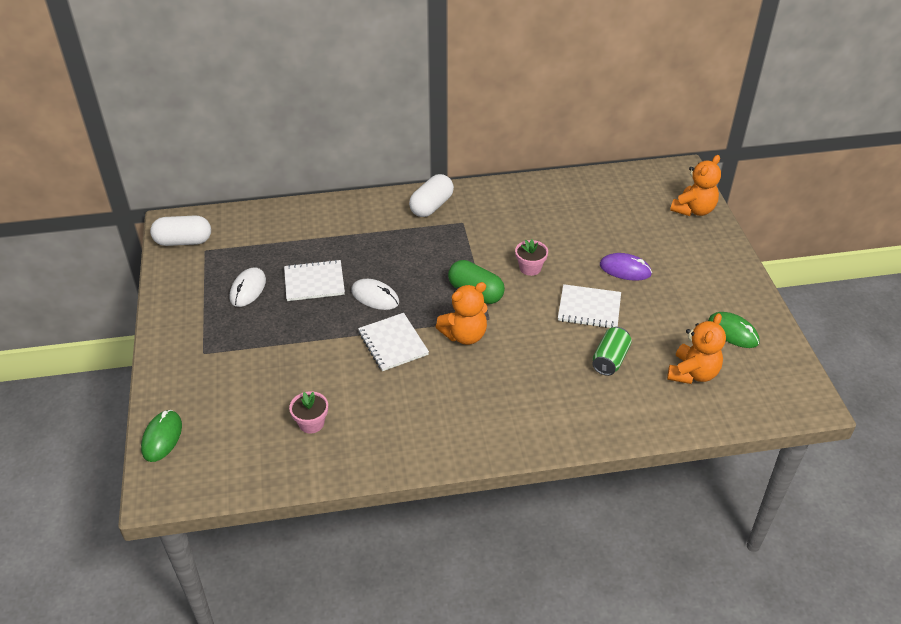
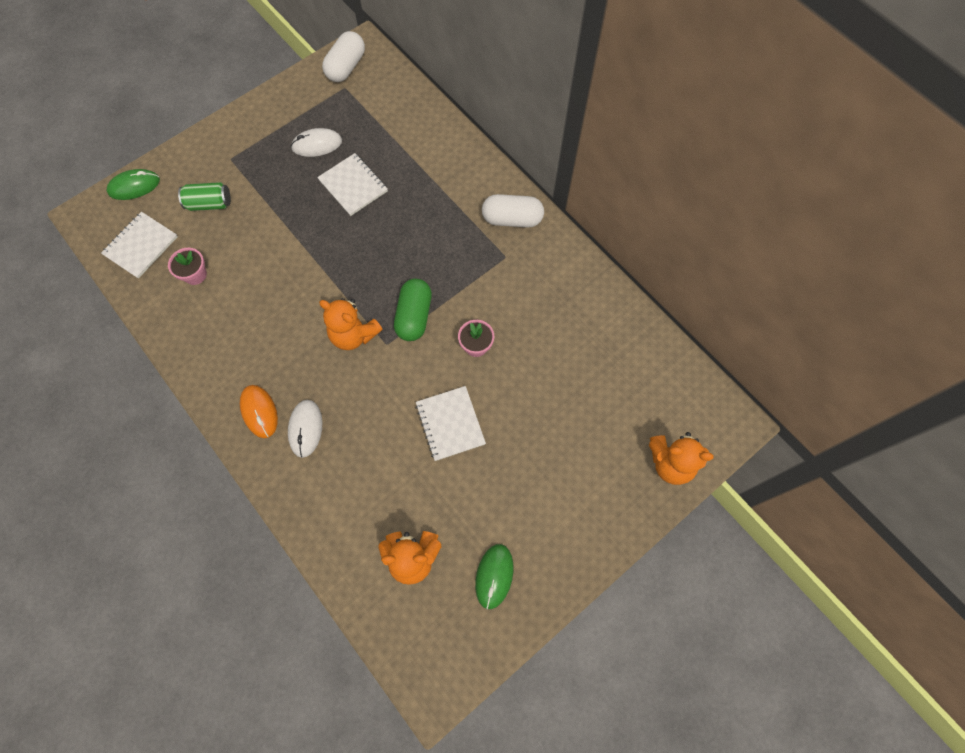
camera: 60 degrees right, 25 degrees up
(183, 241) = (346, 67): white capsule -> white capsule turned 60 degrees clockwise
(375, 297) = (362, 240): white mouse -> white mouse (305, 428)
(393, 343) = (313, 284): white notebook -> white notebook (141, 246)
(495, 425) = (259, 411): none -> orange mouse
(610, 360) = (390, 473): green can -> green can (209, 204)
(625, 269) = (527, 433): purple mouse -> none

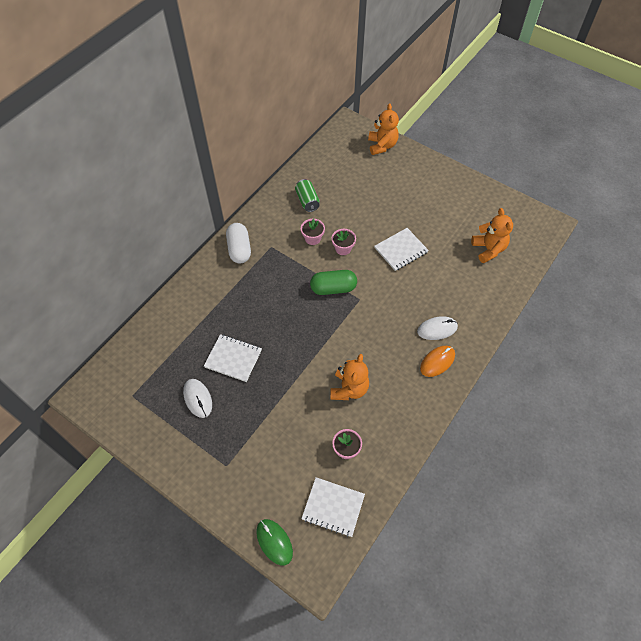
camera: 105 degrees left, 10 degrees down
(209, 204) = (276, 465): green can -> green can (307, 201)
(346, 67) = (108, 402): white capsule -> none
(353, 185) = (233, 358): white notebook -> white notebook turned 75 degrees clockwise
(354, 334) = (359, 321): orange teddy bear -> orange teddy bear (349, 389)
(494, 576) = (479, 209): green mouse -> none
(505, 311) = (312, 238): none -> pink flower pot

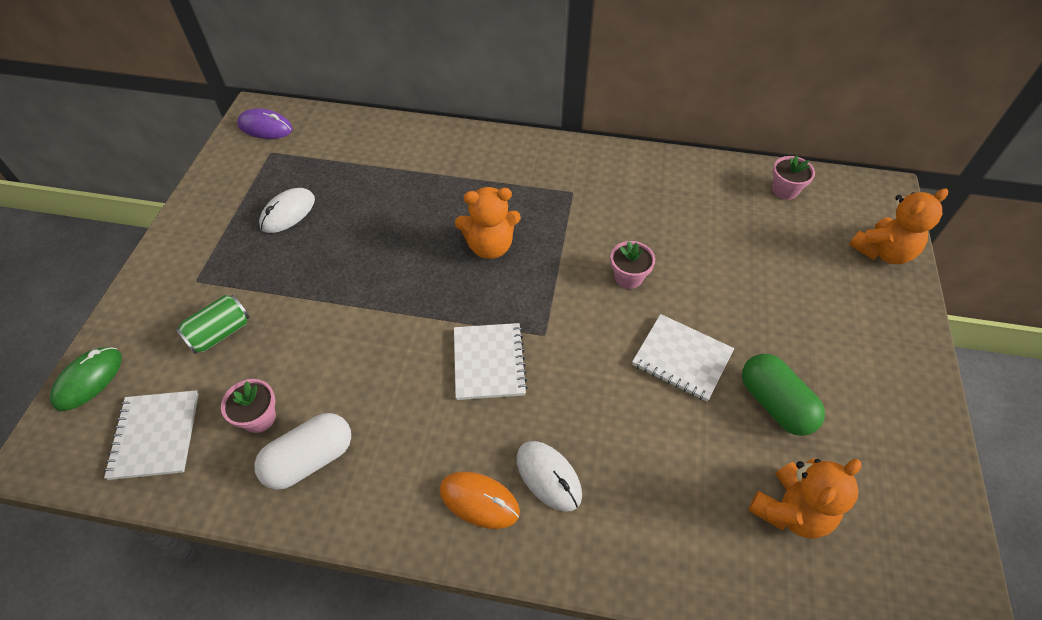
camera: 65 degrees right, 5 degrees down
(103, 393) = (265, 127): none -> purple mouse
(233, 358) = (364, 224): white notebook -> white notebook (489, 362)
(239, 249) = (545, 161): white capsule -> white capsule (310, 459)
(307, 201) = (686, 200): green can -> green can (220, 333)
(312, 238) = (621, 233): pink flower pot -> pink flower pot (785, 190)
(333, 288) = (544, 292): green capsule -> green capsule (775, 404)
(349, 389) = (369, 381): orange teddy bear -> orange teddy bear (490, 246)

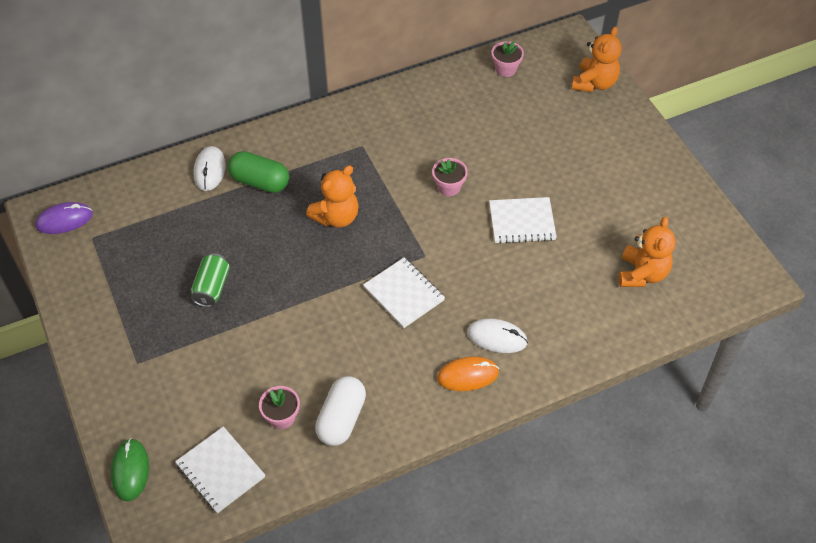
camera: 35 degrees left, 0 degrees up
(220, 333) = (196, 385): green can -> green can (212, 288)
(288, 213) = (158, 276): white mouse -> white mouse (210, 170)
(775, 404) = (594, 218): green capsule -> green capsule (260, 182)

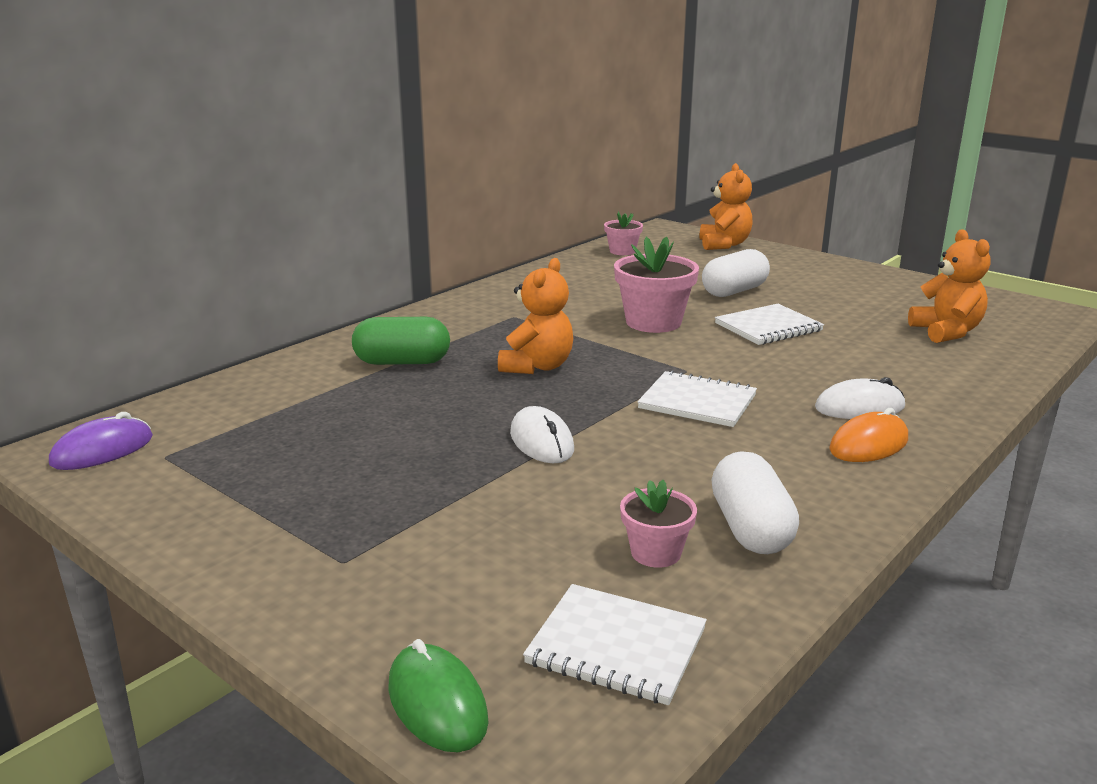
camera: 25 degrees left, 30 degrees down
(210, 170) = (319, 367): white mouse -> white mouse (542, 441)
(212, 288) = (411, 457): green can -> none
(449, 187) = (653, 322): pink flower pot -> pink flower pot, size x1.75
(540, 162) = (734, 291): none -> white capsule

